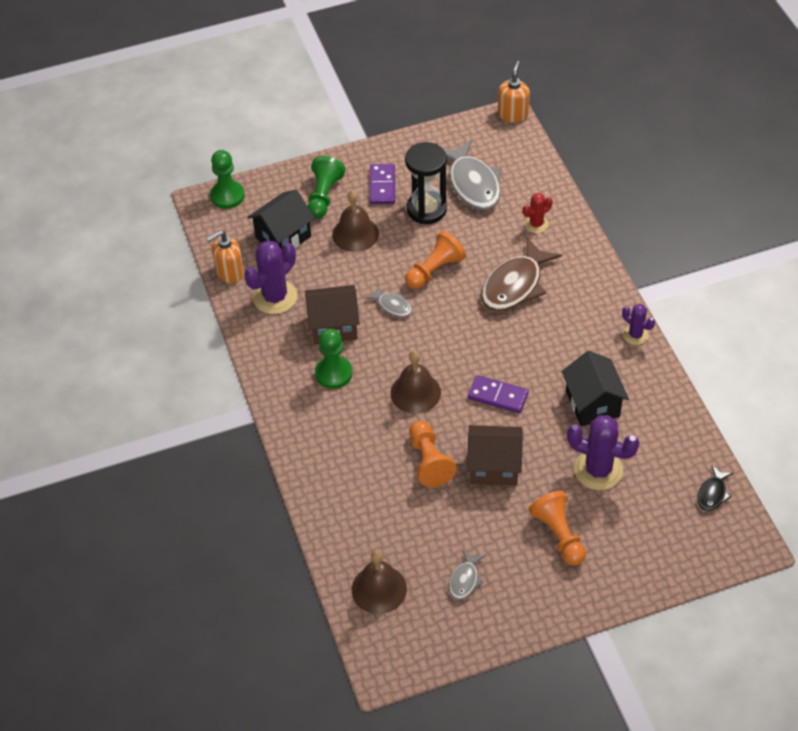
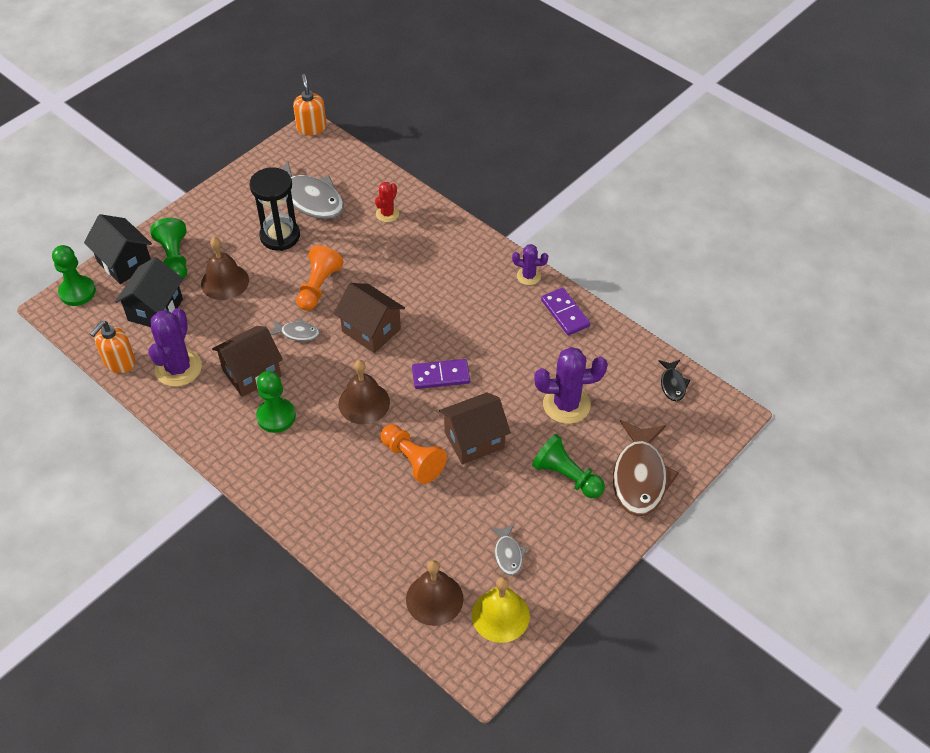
camera: 30 degrees left, 0 degrees up
(382, 186) = (226, 230): purple domino -> purple domino (565, 313)
(427, 629) = (500, 615): none -> yellow bell
(459, 329) = (371, 330): none -> brown house
(515, 285) = (399, 273): brown fish -> brown fish (640, 476)
(558, 535) = (566, 476): orange pawn -> green pawn
(592, 404) = (527, 349): black house -> black house (124, 263)

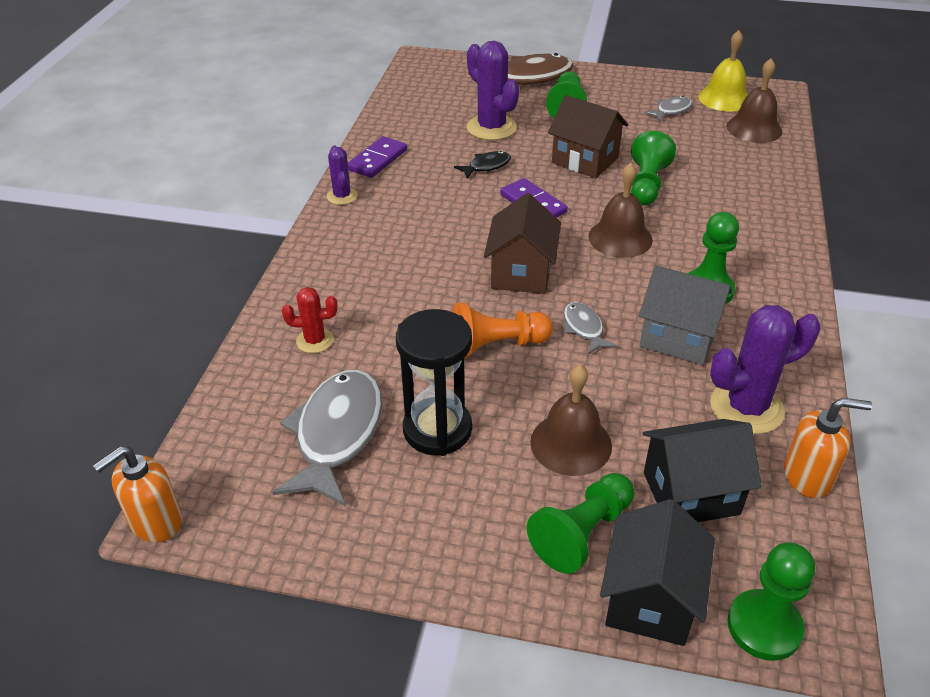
camera: 120 degrees left, 10 degrees down
(251, 373) = (678, 337): brown house -> grey house
(412, 460) = (647, 184): orange pawn -> green pawn
(672, 384) = (414, 88): black fish -> black fish (486, 166)

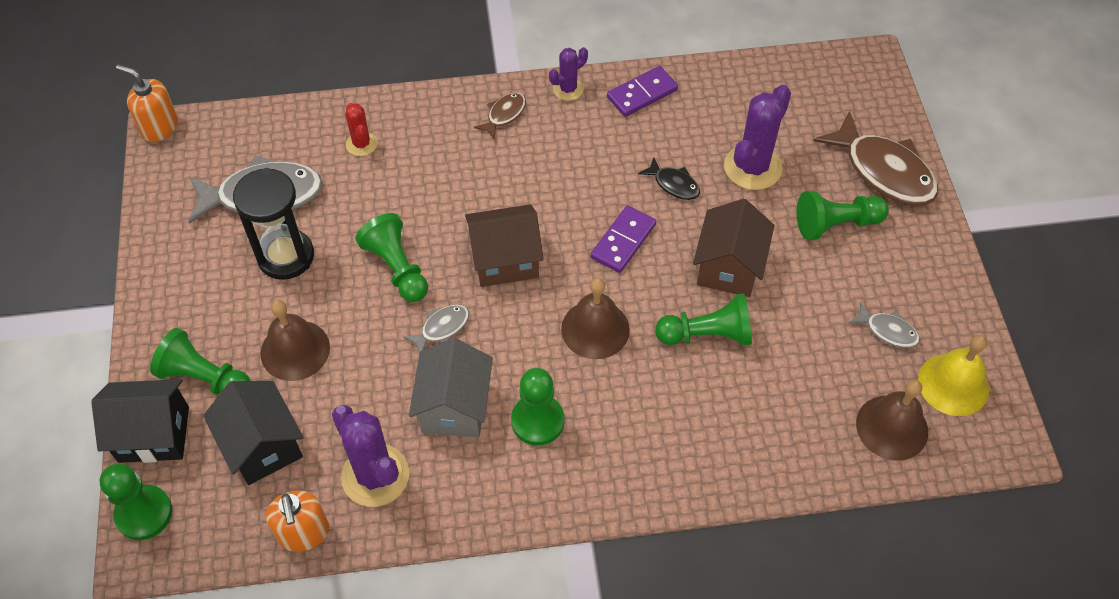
camera: 70 degrees right, 15 degrees up
(345, 238) = (504, 115): none -> brown fish
(377, 160) = (642, 94): purple domino -> purple domino turned 45 degrees counterclockwise
(496, 345) = (397, 268): orange pawn -> green pawn

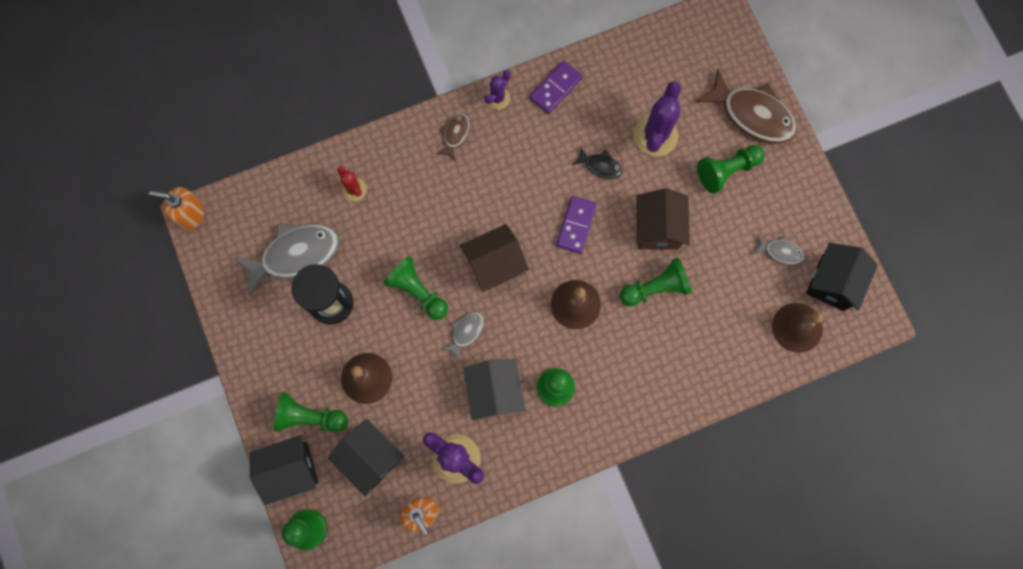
camera: 15 degrees left, 20 degrees up
(953, 384) = (832, 283): yellow bell -> black house

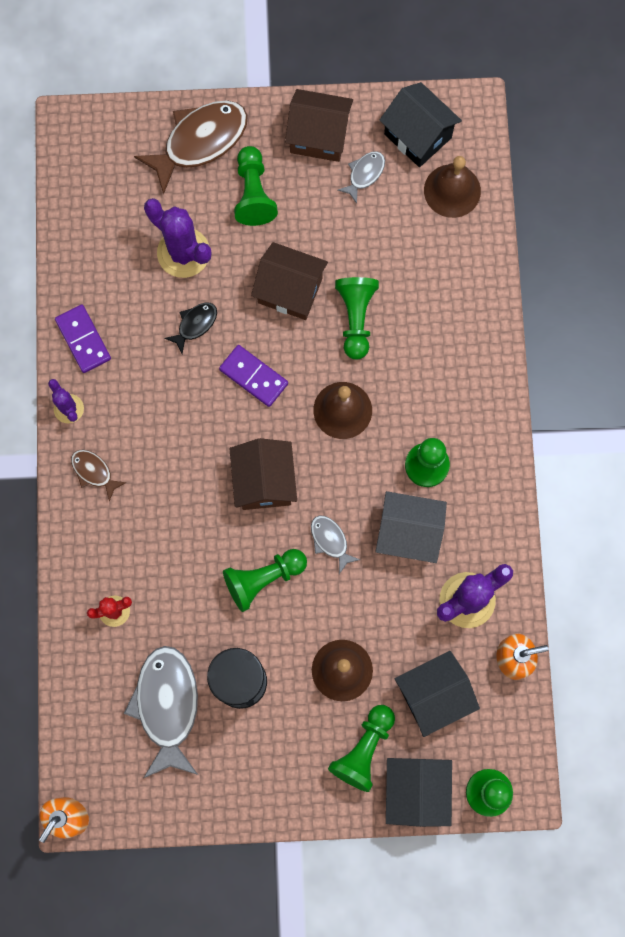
camera: 70 degrees left, 0 degrees up
(797, 204) = (318, 136): none -> brown house

